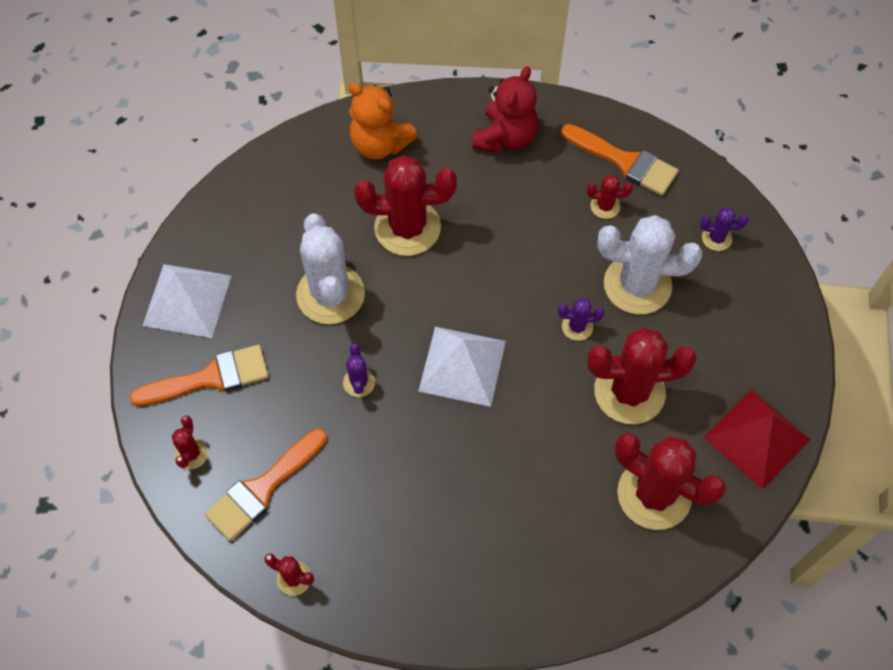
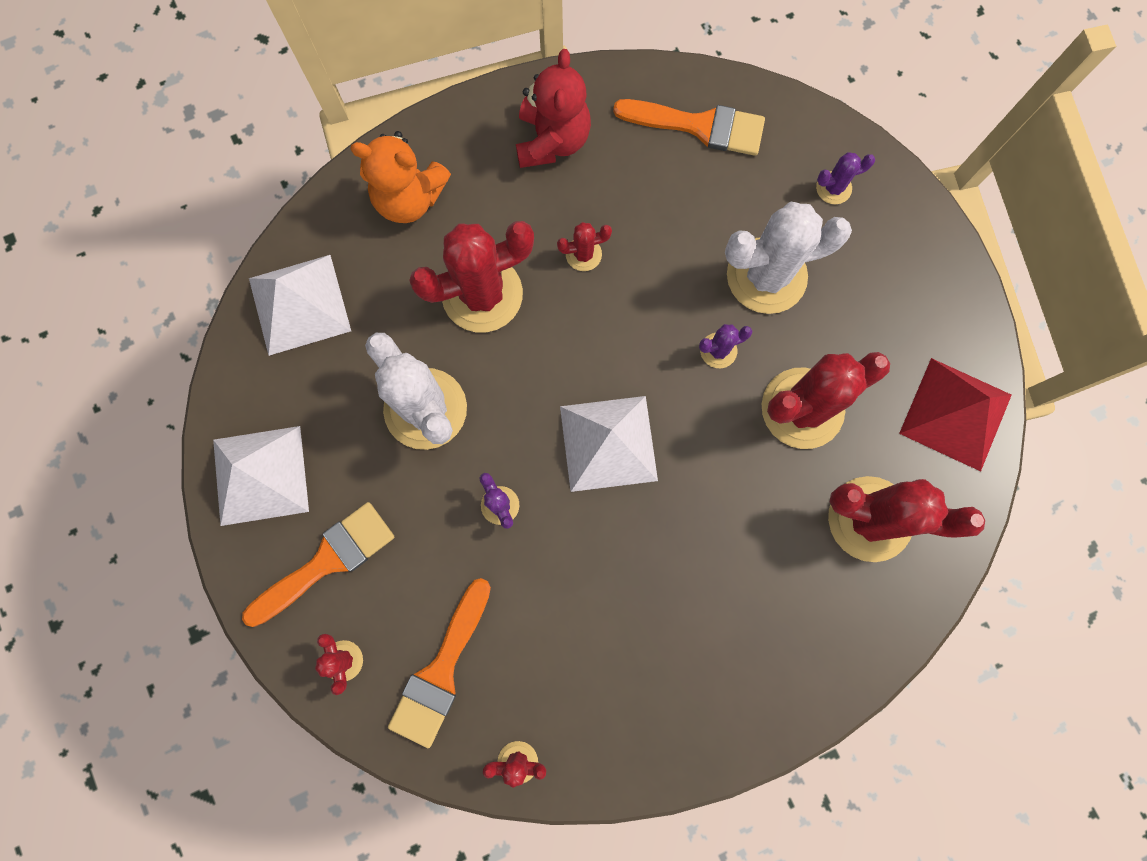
camera: 20 degrees left, 15 degrees up
(267, 191) = (299, 304): none -> white pyramid
(605, 206) = (697, 190): red cactus -> red cactus (583, 254)

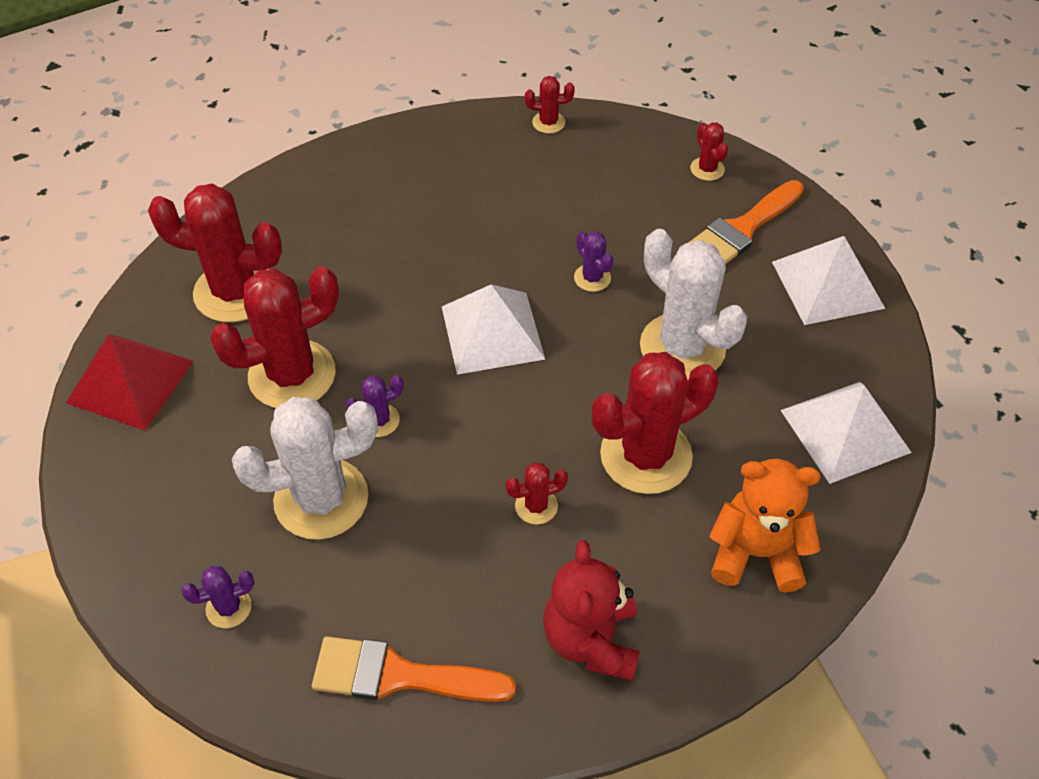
camera: 175 degrees right, 25 degrees down
(441, 671) = (622, 168): orange brush -> none

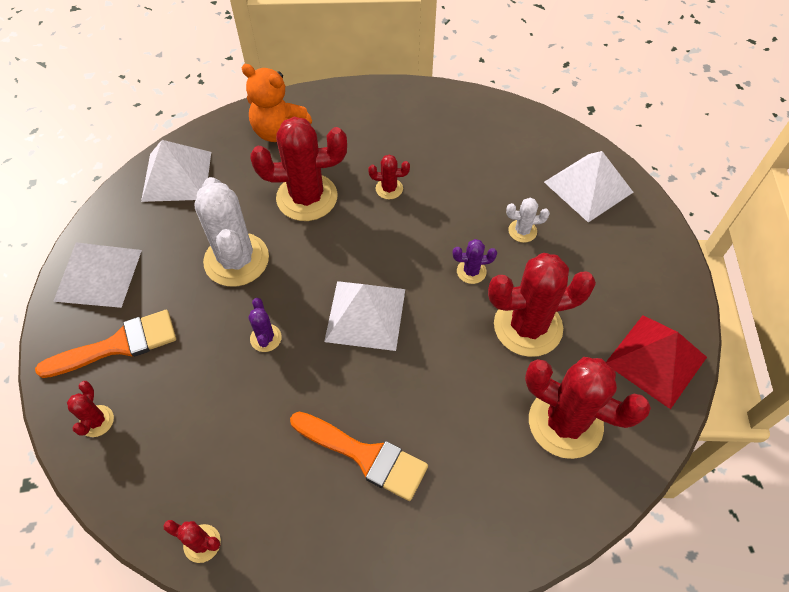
camera: 160 degrees left, 5 degrees up
(229, 607) = (588, 187): purple cactus -> white pyramid
(321, 499) = (522, 231): white cactus -> white cactus, size x0.45
(399, 675) = (497, 131): orange brush -> orange brush (365, 456)
(591, 639) = (390, 119): red teddy bear -> none

